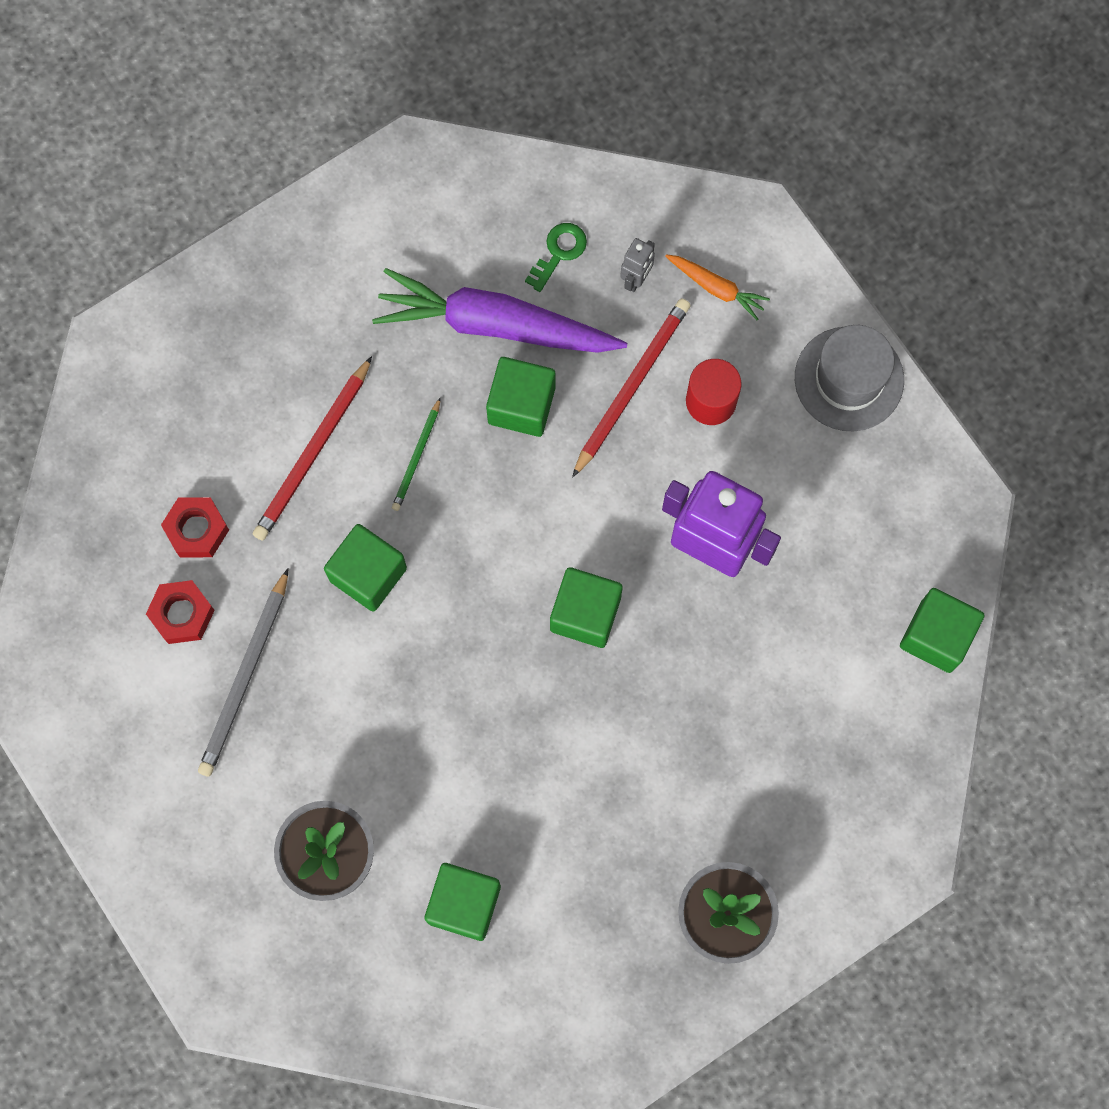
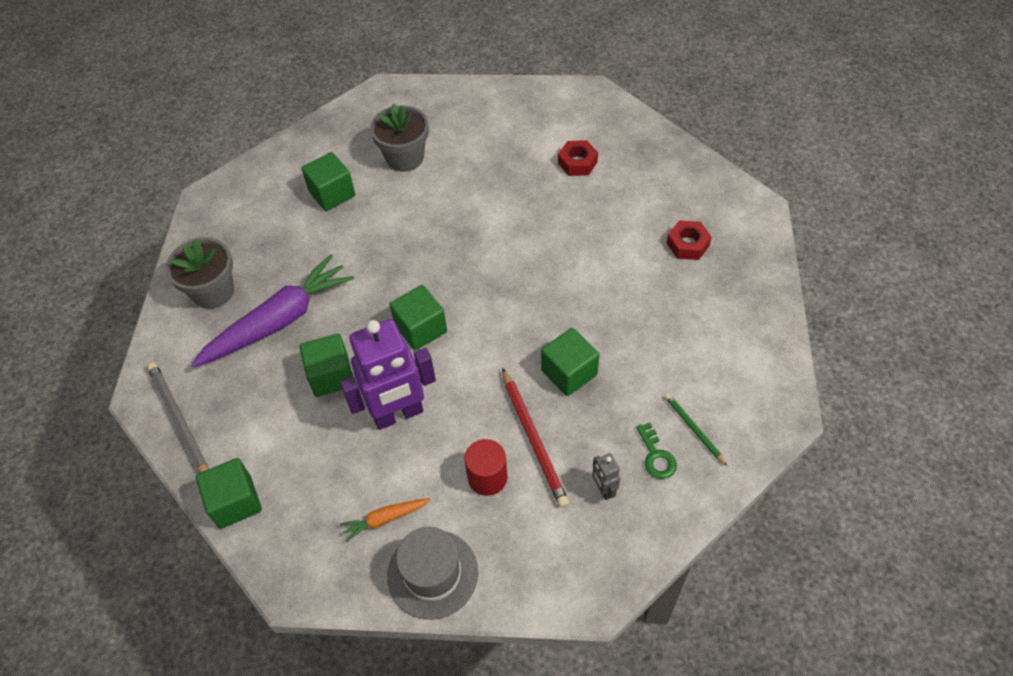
camera: 130 degrees right, 20 degrees down
(197, 530) = (618, 189): red nut -> red nut (687, 244)
(246, 676) = (523, 171): grey pencil -> grey pencil (180, 422)
(313, 452) = (621, 259): red pencil -> none
(368, 574) = (531, 246): green cube -> green cube (331, 376)
(417, 456) = (579, 304): green pencil -> green pencil (694, 429)
(495, 325) = (632, 390): purple carrot -> purple carrot (279, 320)
(716, 288) = (560, 535): orange carrot -> orange carrot (385, 519)

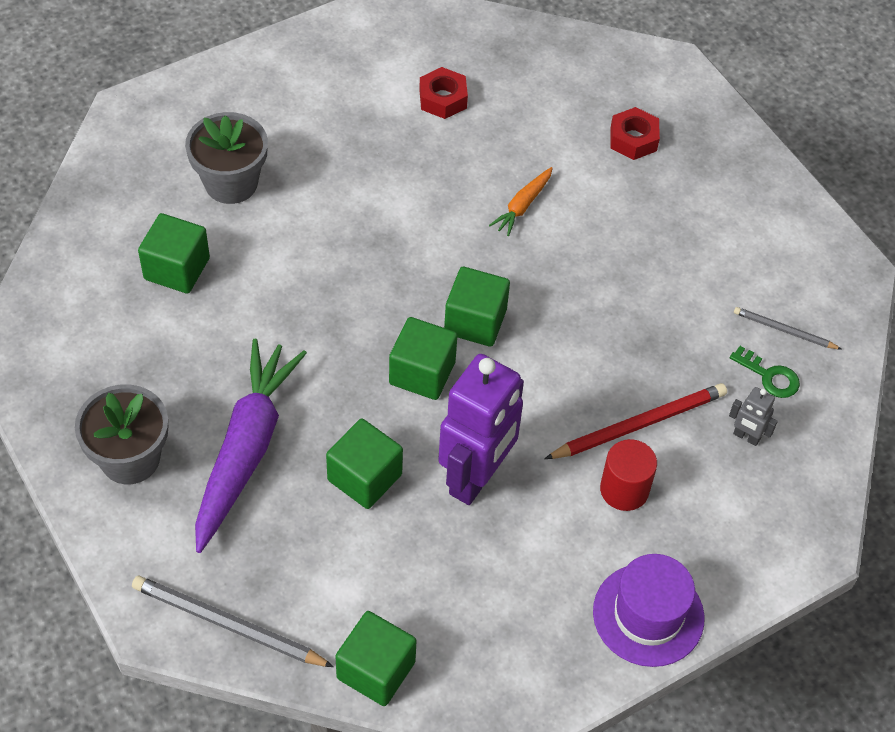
camera: 40 degrees left, 0 degrees up
(385, 519) = (554, 591): orange carrot -> orange carrot (522, 206)
(432, 574) = (648, 615): grey hat -> purple hat
(533, 438) = (638, 424): red pencil -> red pencil turned 60 degrees counterclockwise
(569, 372) = (620, 337): green cube -> green cube (475, 321)
(694, 429) = (784, 330): green pencil -> grey pencil

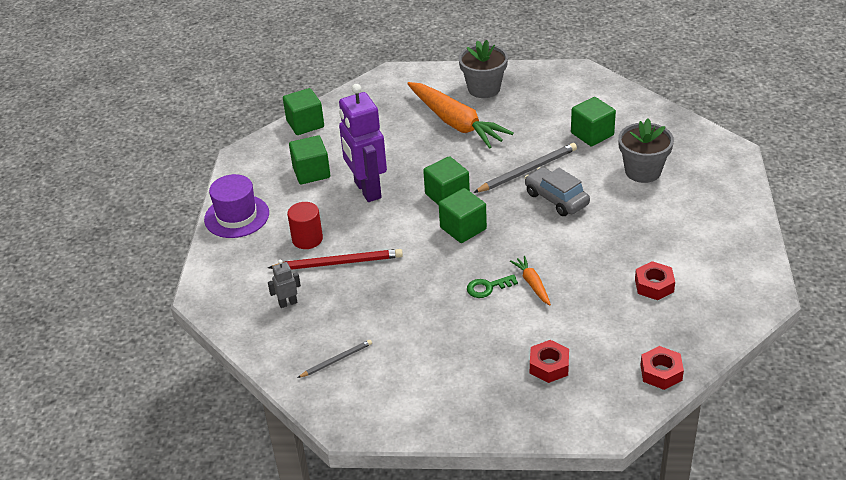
camera: 130 degrees right, 15 degrees down
(228, 625) = (370, 91): grey pencil -> grey pencil (527, 171)
(246, 449) = (456, 123): purple carrot -> orange carrot
(348, 249) = (556, 199): none -> grey car
(364, 477) = (404, 154): green cube -> green cube (311, 172)
(569, 50) = (661, 372): none -> red nut
(638, 424) = (338, 263): red pencil -> red pencil turned 105 degrees counterclockwise
(769, 376) = (314, 335): green key -> green key (488, 287)

